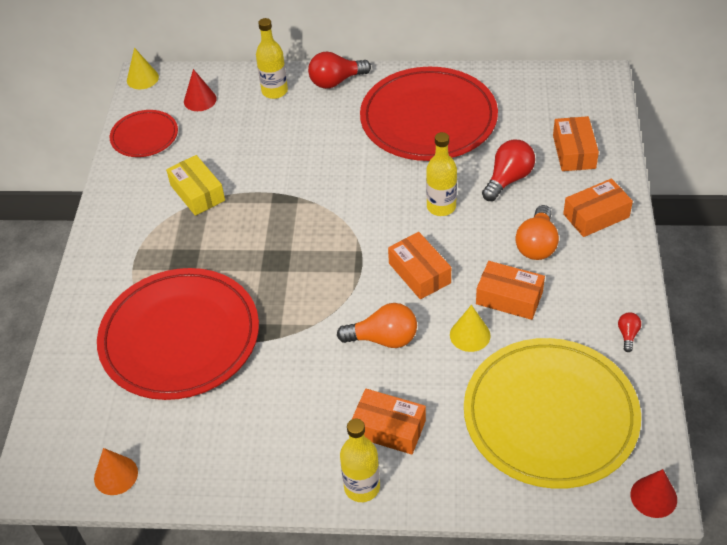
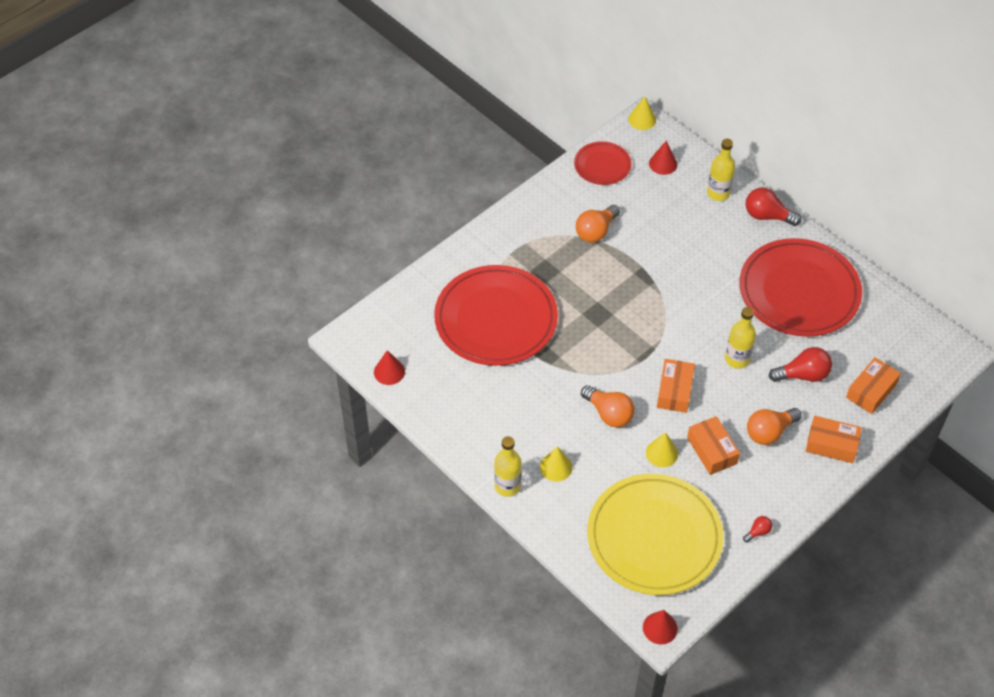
camera: 40 degrees right, 5 degrees up
(116, 475) = (389, 371): orange cone -> red cone
(197, 193) = (596, 231): yellow box -> orange light bulb
(389, 428) = (556, 467): orange box -> yellow cone

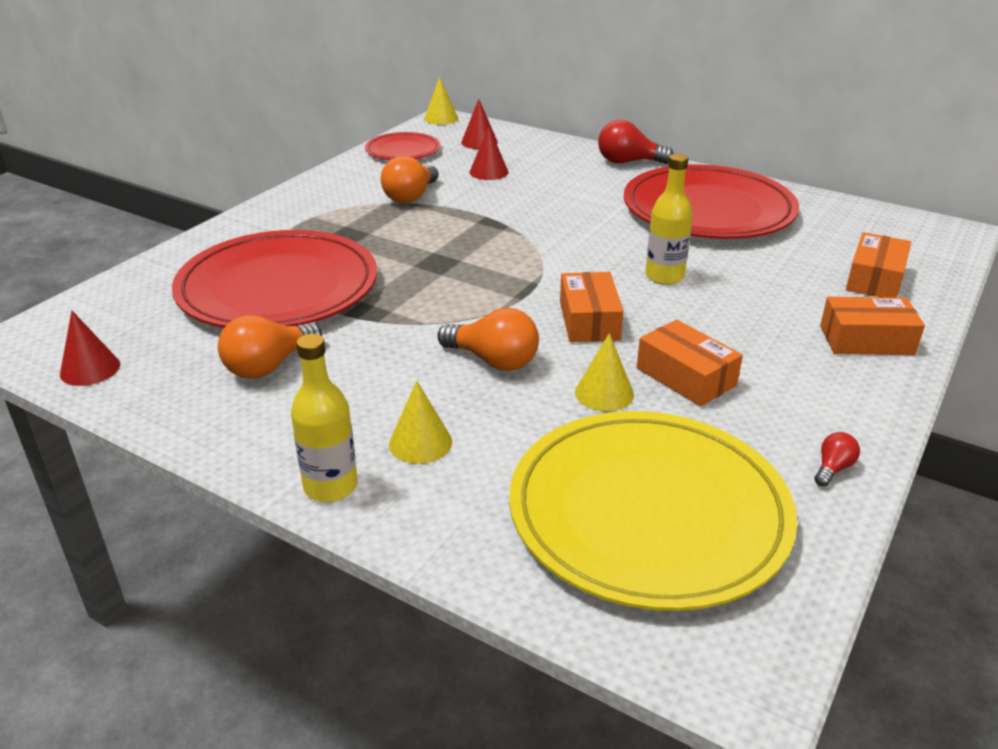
camera: 15 degrees left, 20 degrees down
(660, 628) = (743, 679): red cone -> red cone (489, 172)
(718, 193) = (558, 153): yellow bottle -> none
(769, 432) = (762, 341): orange light bulb -> orange light bulb (269, 366)
(803, 375) = (768, 278): red light bulb -> none

